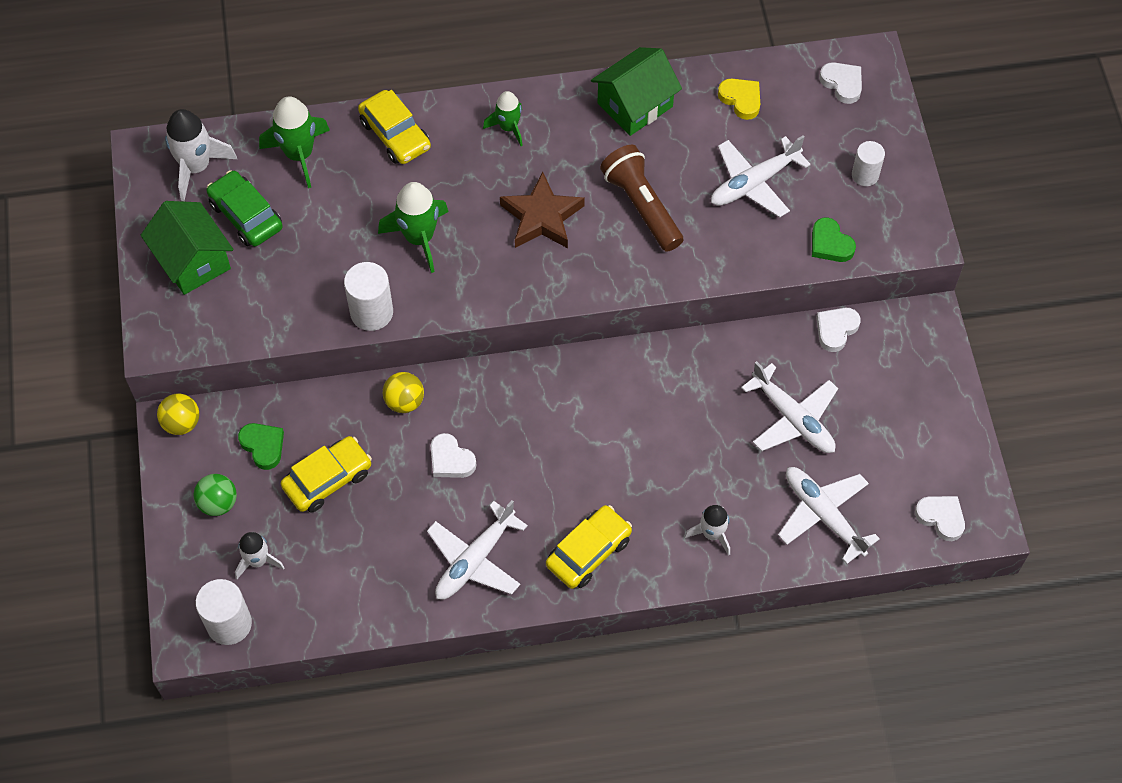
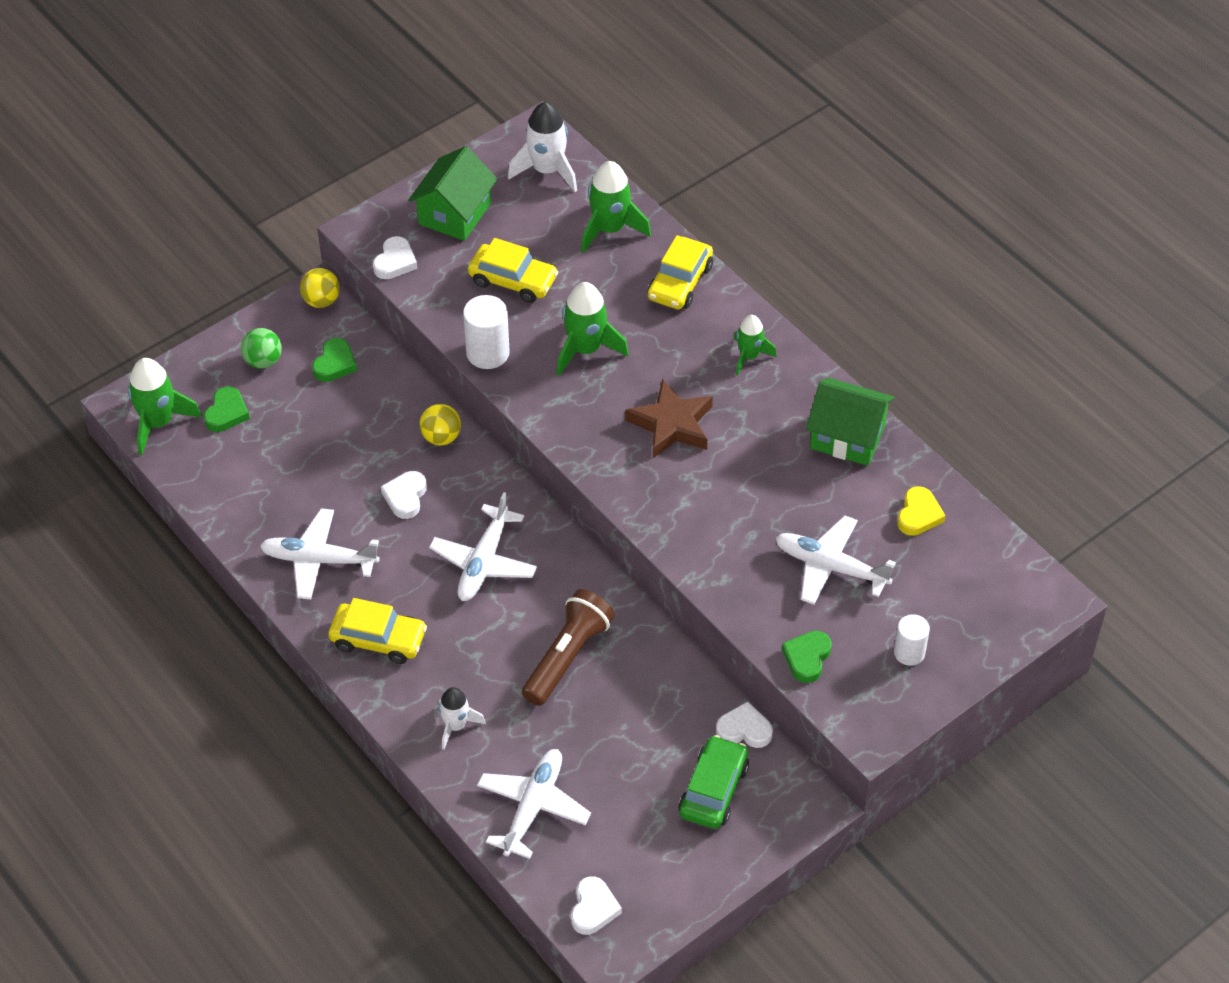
camera: 60 degrees right, 10 degrees down
(229, 624) = (158, 422): white cylinder -> green rocket
(246, 215) = (523, 225): green car -> green car (713, 790)
(258, 561) = (226, 413): white rocket -> green heart
(328, 479) = (331, 421): yellow car -> yellow car (513, 280)
(642, 206) = (738, 492): brown flashlight -> brown flashlight (567, 657)
(793, 418) = (621, 736): white plane -> white plane (484, 562)
(842, 84) = (1003, 588): white heart -> white heart (395, 262)

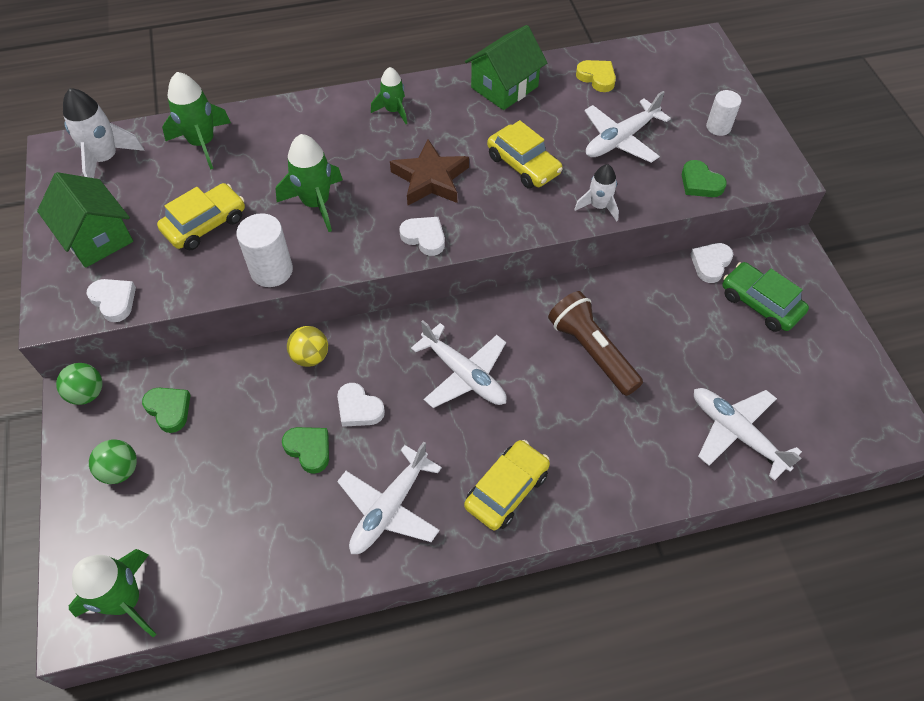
camera: 65 degrees left, 5 degrees up
(226, 413) = (160, 528): green heart -> green heart (309, 449)
(321, 301) = (87, 393): yellow ball -> green ball
(456, 726) = (629, 461): white rocket -> white rocket (598, 206)
(593, 908) = (852, 427): white heart -> white heart (424, 237)
(680, 282) = (291, 122): yellow car -> yellow car (523, 165)

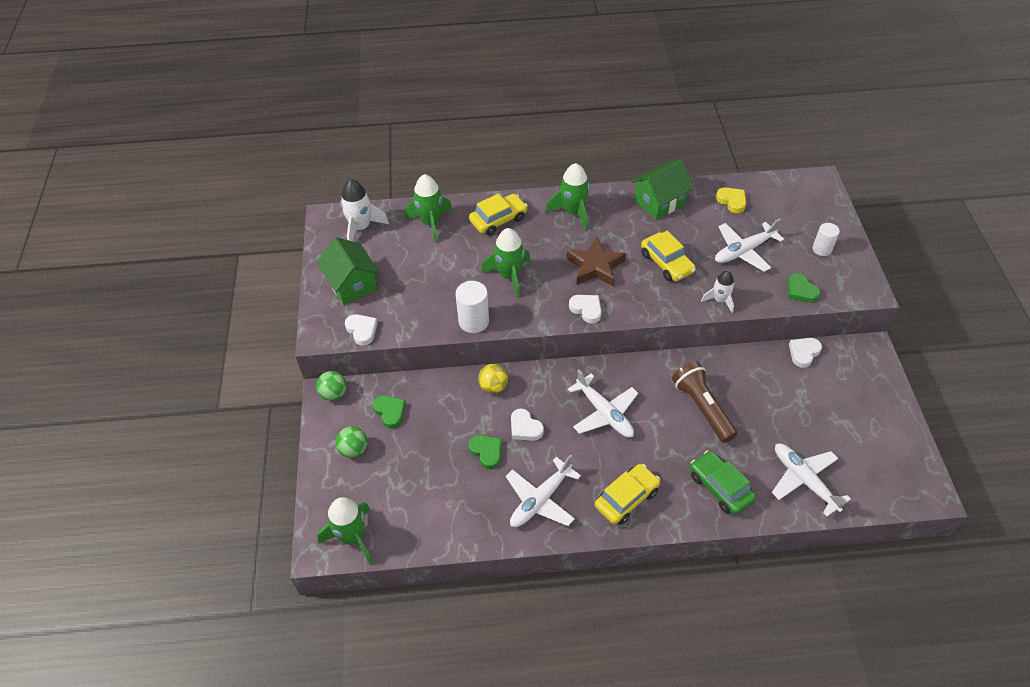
camera: 10 degrees right, 5 degrees down
(205, 224) = (429, 283): yellow car -> yellow car (498, 220)
(393, 111) = (573, 212): green rocket -> green rocket, size x1.59
(760, 303) = (838, 387): green car -> green car (720, 487)

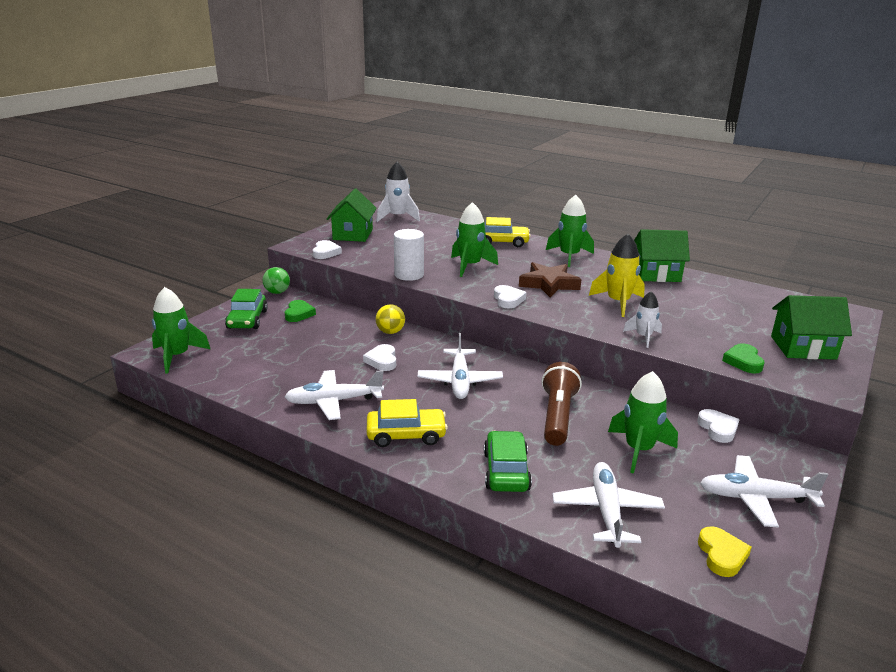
camera: 35 degrees right, 25 degrees down
(354, 449) = (247, 320): green ball -> green car
(431, 223) = (449, 229): green rocket -> green rocket (639, 450)
(486, 452) = (333, 359): green heart -> none
(666, 263) = (618, 303): yellow car -> yellow rocket
(732, 201) = (732, 294): yellow heart -> yellow heart (722, 555)
(744, 251) = (708, 321): white plane -> white plane (756, 498)
(803, 353) = (718, 429): white heart -> white heart turned 90 degrees clockwise
(822, 249) = (803, 347): white cylinder -> green house

